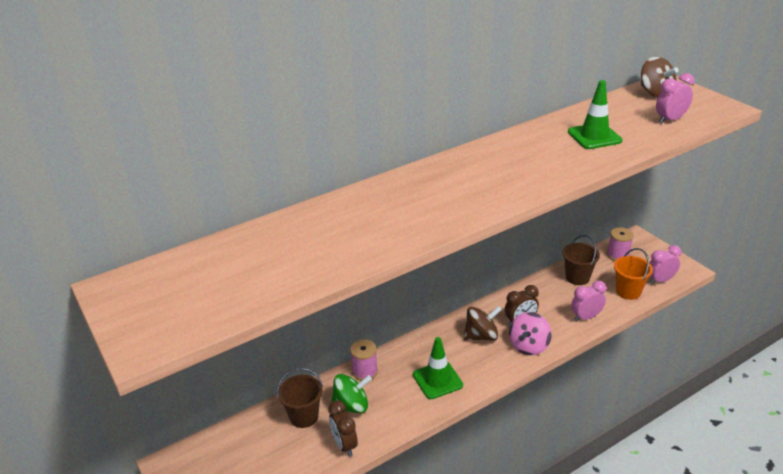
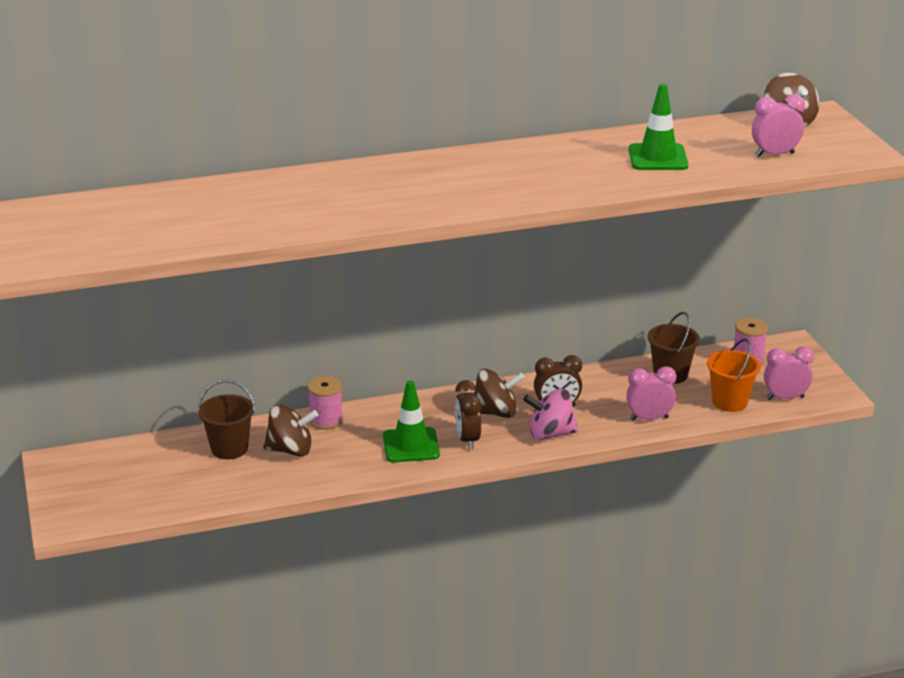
camera: 15 degrees right, 5 degrees down
(344, 445) = (262, 483): brown clock -> brown clock (467, 440)
(351, 406) = (291, 450): green spinning top -> brown spinning top
(528, 346) = (550, 434): pink spinning top -> pink spinning top turned 45 degrees clockwise

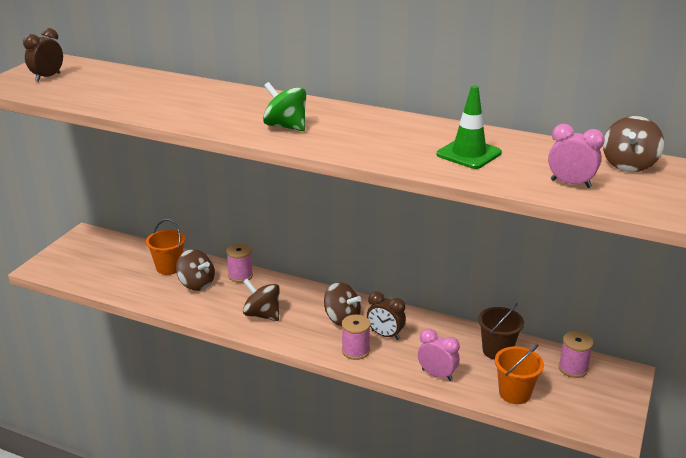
camera: 40 degrees right, 0 degrees up
(229, 449) = (169, 267): brown bucket -> orange bucket
(411, 445) = (262, 314): green traffic cone -> brown spinning top
(454, 191) = (286, 126): none -> green spinning top
(467, 440) = (299, 328): brown clock -> brown clock (48, 77)
(550, 434) = (355, 351): pink spinning top -> pink spool
(785, 398) = (564, 413): pink clock -> none

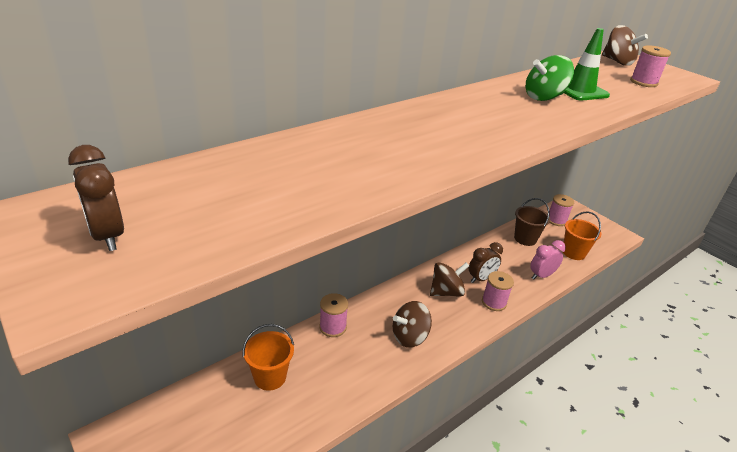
camera: 65 degrees left, 5 degrees up
(196, 284) = (322, 365): brown spinning top -> none
(286, 126) = (475, 132): green spinning top -> green spinning top (543, 97)
(570, 184) = (643, 82): pink clock -> pink spool

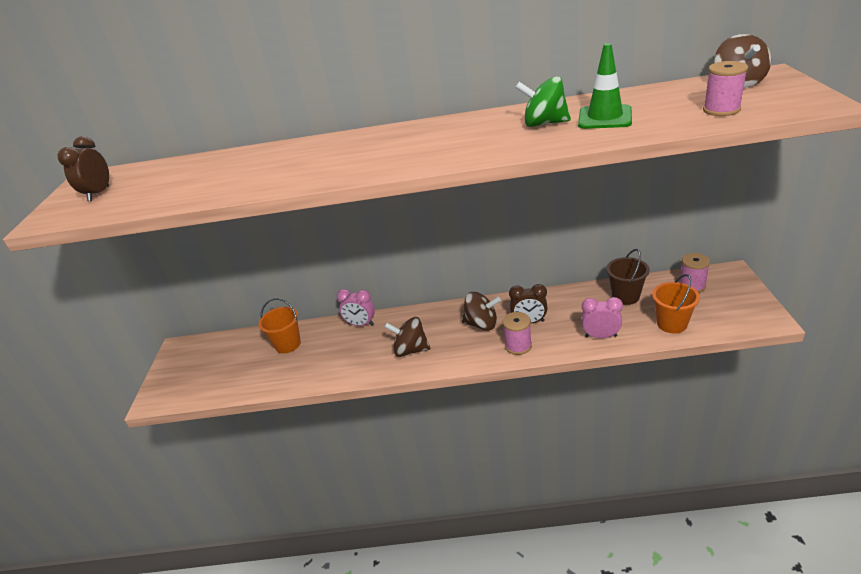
camera: 45 degrees right, 0 degrees up
(333, 327) = (361, 324): pink spool -> pink clock

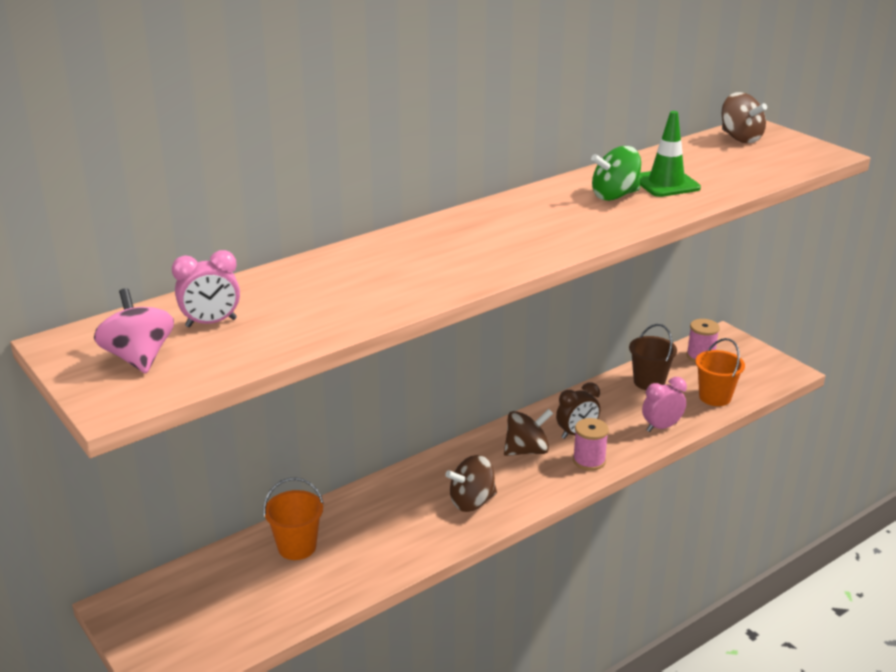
camera: 40 degrees left, 5 degrees down
(99, 193) = (139, 358): brown clock -> pink spinning top
(361, 324) = (375, 494): pink clock -> pink clock (211, 323)
(721, 110) = (759, 166): pink spool -> none

